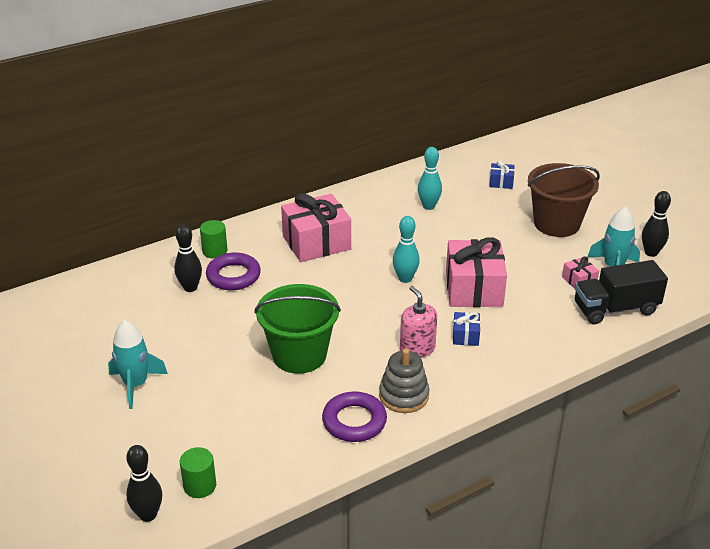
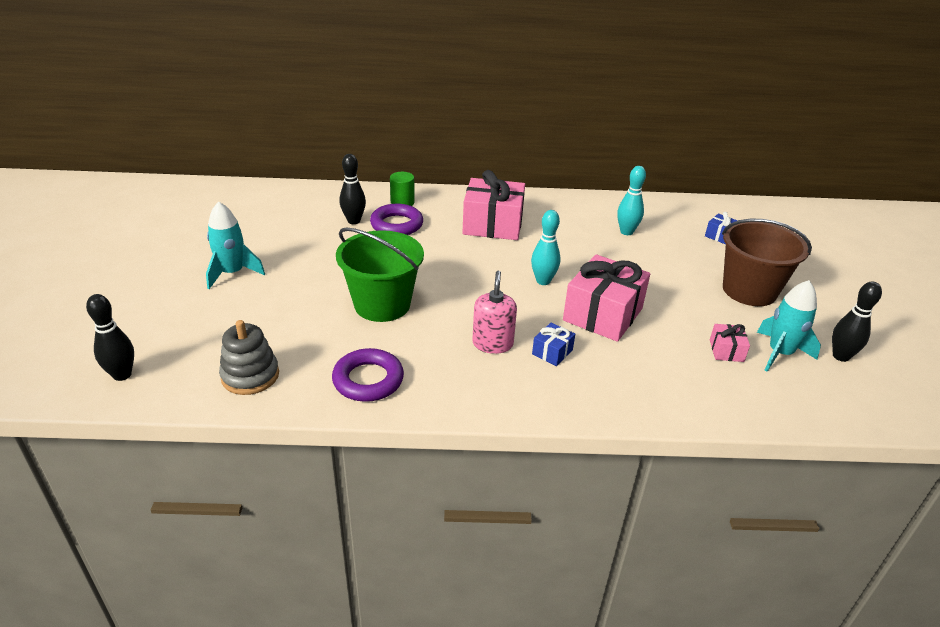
camera: 30 degrees right, 0 degrees up
(200, 486) = (185, 371): green cylinder -> none
(404, 396) = (437, 379): grey stacking toy -> grey stacking toy (250, 376)
(615, 309) = (745, 394): black truck -> none

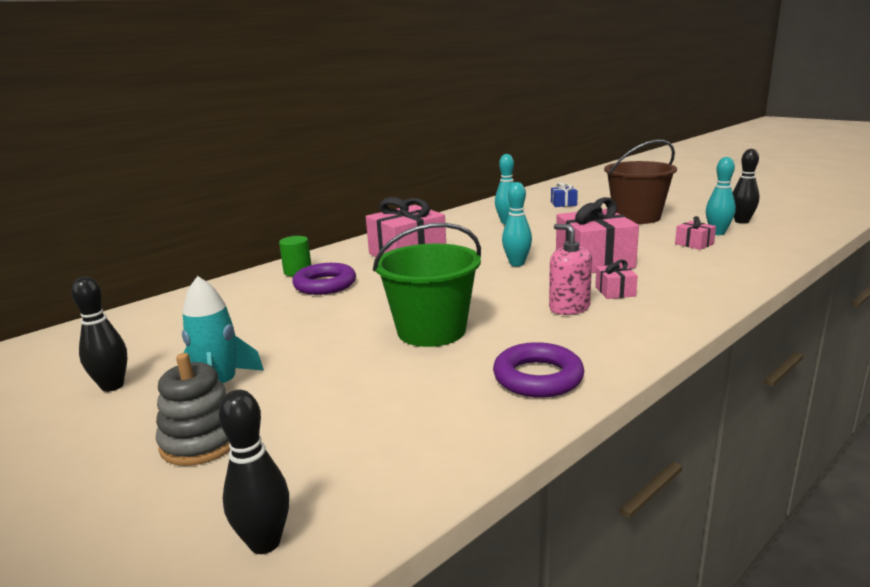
camera: 40 degrees left, 15 degrees down
(250, 376) = (427, 441): grey stacking toy -> grey stacking toy (202, 441)
(354, 221) = (276, 299): black bowling pin -> black bowling pin (112, 386)
(552, 352) = (615, 291): blue gift -> pink gift
(780, 353) = (717, 233): turquoise rocket -> turquoise bowling pin

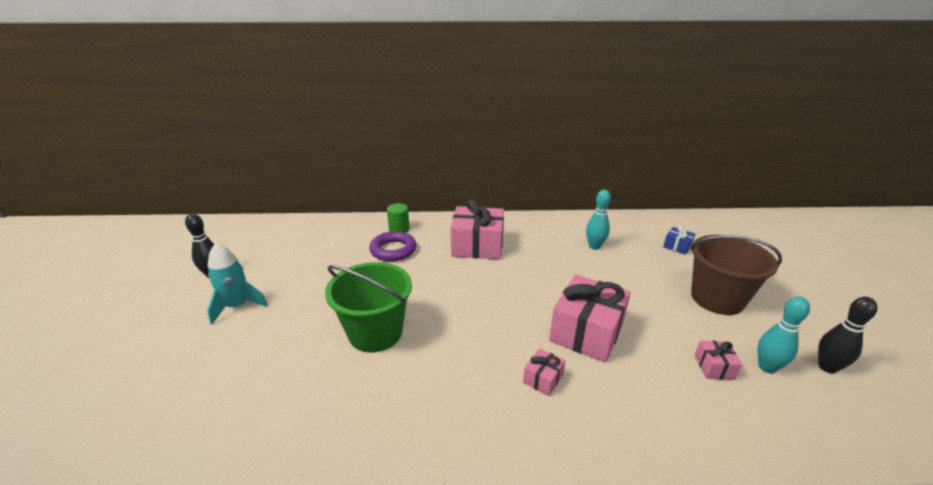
camera: 40 degrees right, 10 degrees up
(202, 441) = (178, 342): grey stacking toy -> none
(265, 542) = (95, 434): black bowling pin -> none
(517, 263) = (526, 299): turquoise bowling pin -> none
(538, 377) = (355, 425): purple ring -> none
(569, 307) = (483, 372): pink soap dispenser -> none

